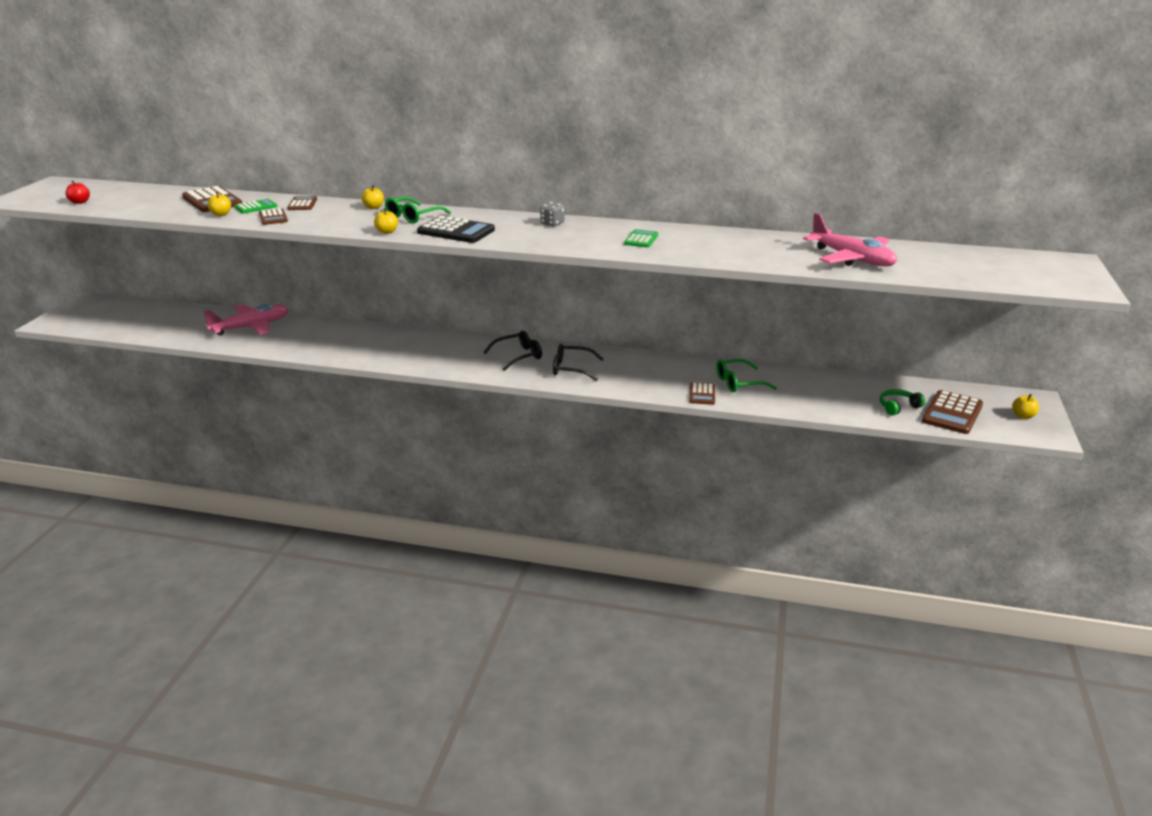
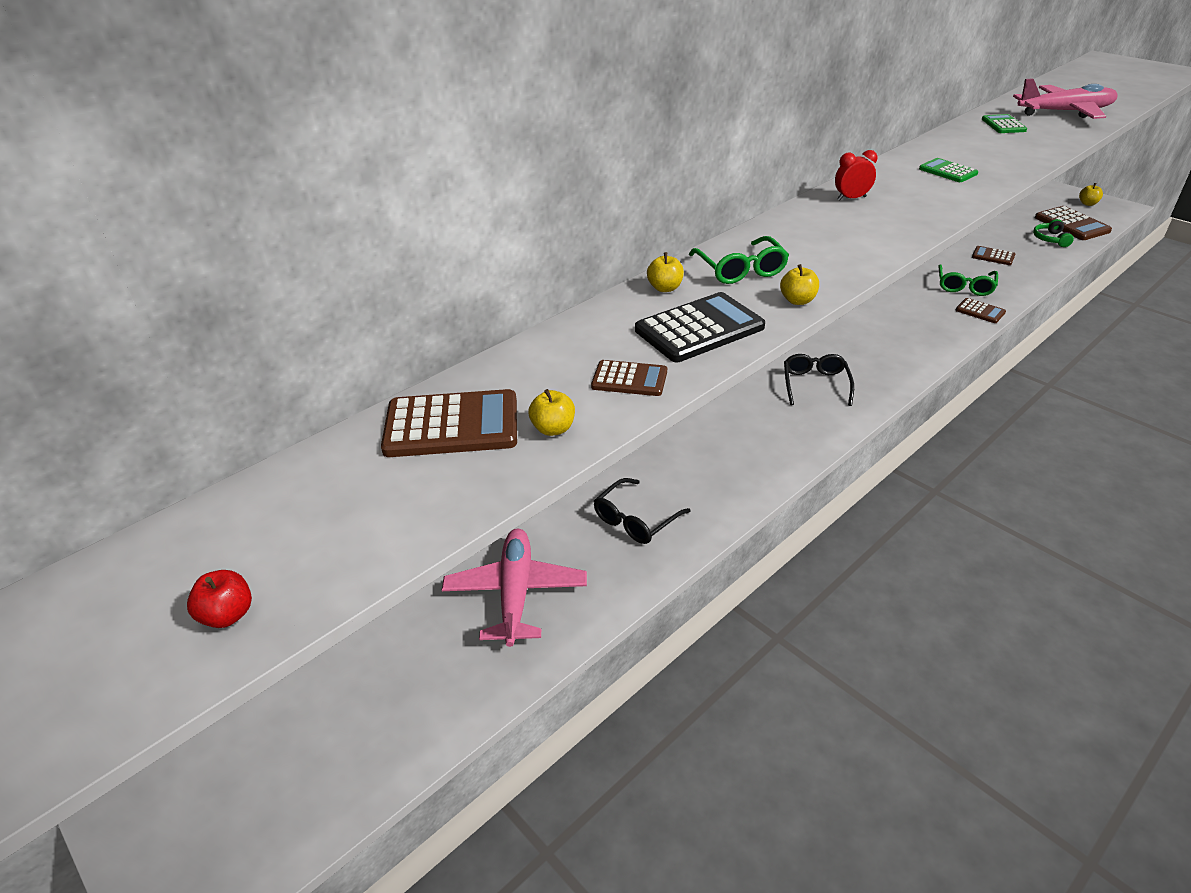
camera: 55 degrees left, 10 degrees up
(256, 207) = (547, 386): green calculator -> green calculator (1003, 125)
(302, 204) = (580, 340): brown calculator -> brown calculator (993, 256)
(456, 231) = (835, 256): black calculator -> black calculator (699, 329)
(552, 223) = (851, 198): grey dice -> red clock
(571, 369) = (873, 361): black glasses -> black glasses (635, 520)

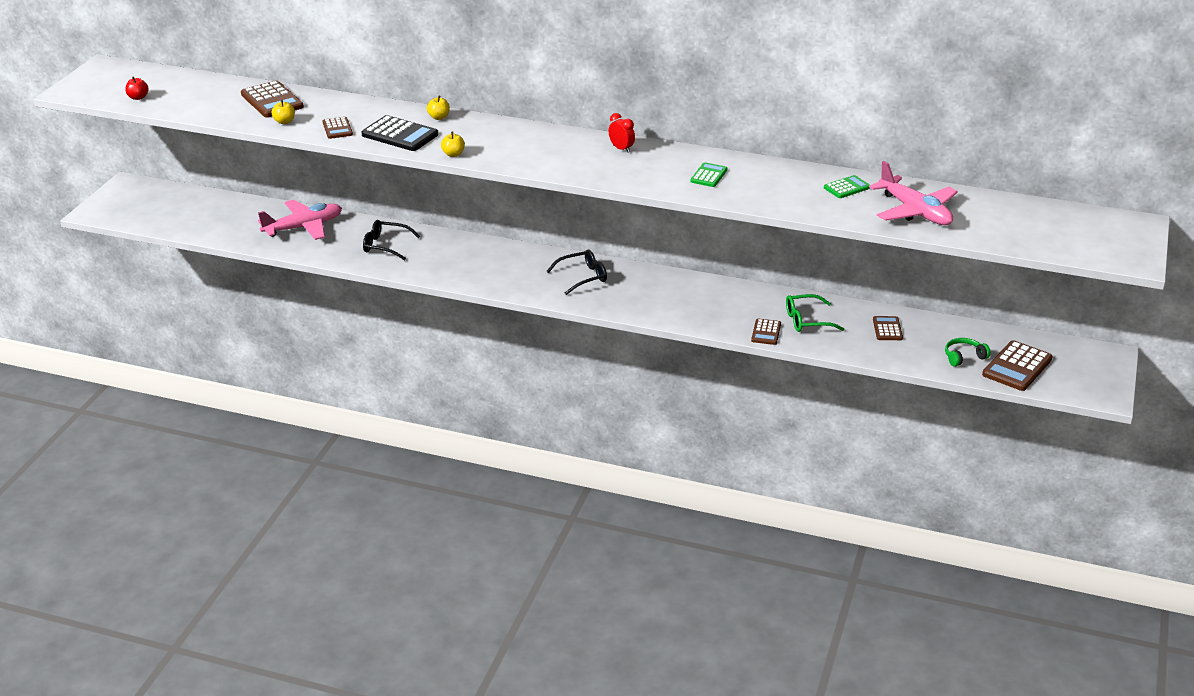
camera: 60 degrees right, 5 degrees down
(740, 269) = (479, 133): green glasses -> none
(1087, 204) = (1089, 374): yellow apple -> none

